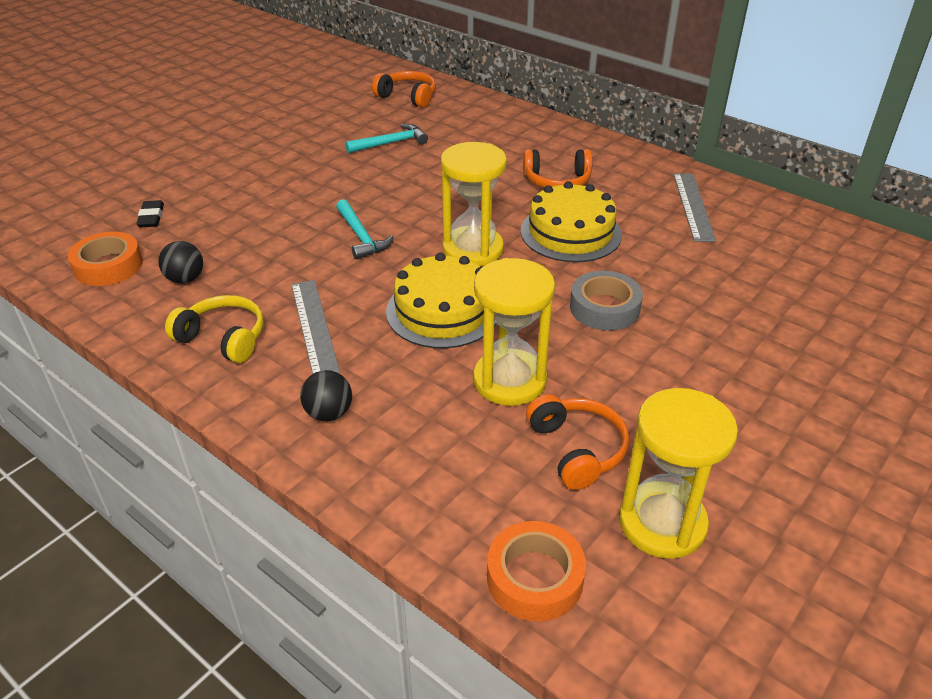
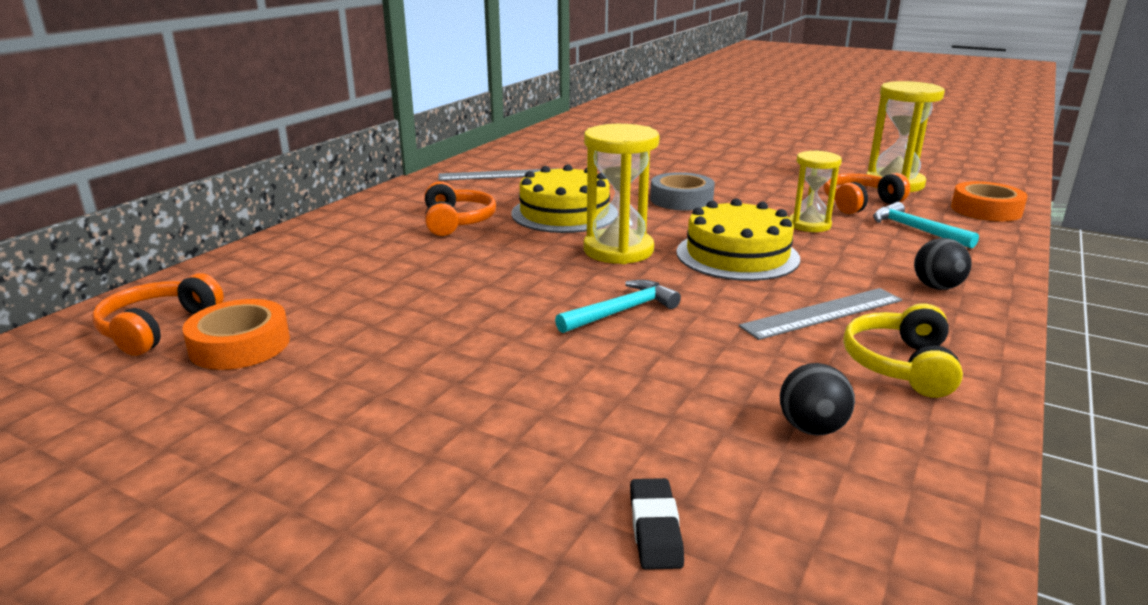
camera: 100 degrees left, 15 degrees down
(108, 266) = (845, 531): orange tape -> orange tape (240, 345)
(151, 217) = (655, 529): black eraser -> black eraser turned 75 degrees counterclockwise
(390, 143) = (342, 323): turquoise hammer -> turquoise hammer (916, 230)
(509, 380) = (809, 225): yellow hourglass -> yellow hourglass, size x0.64

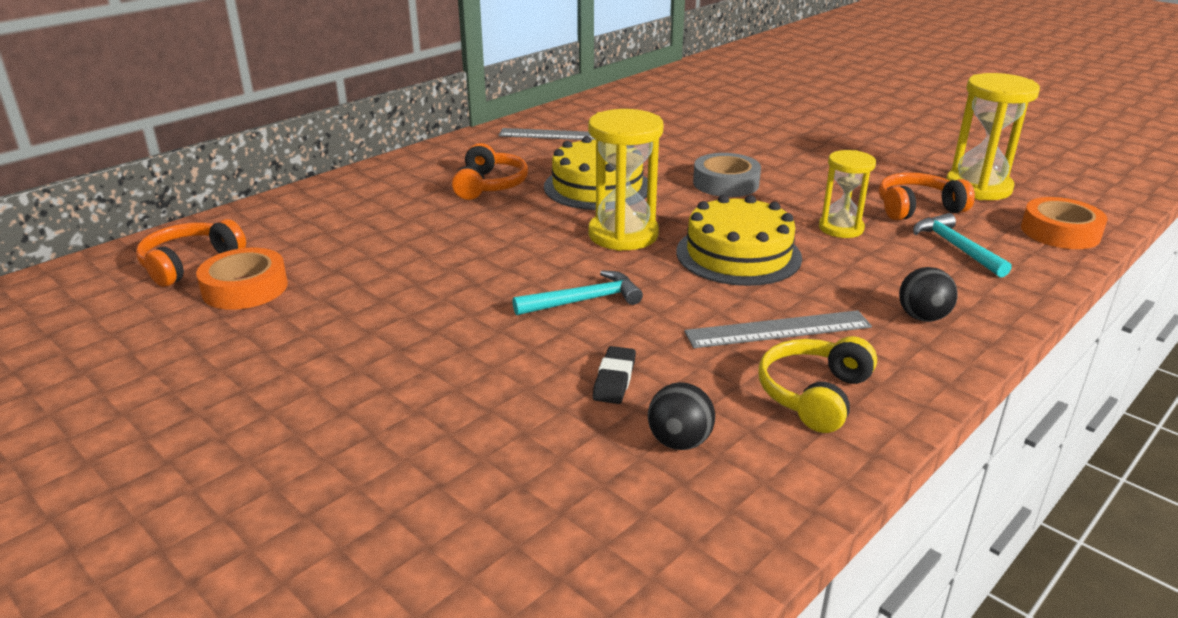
camera: 15 degrees right, 5 degrees up
(655, 529) = (482, 504): black eraser -> black eraser (614, 379)

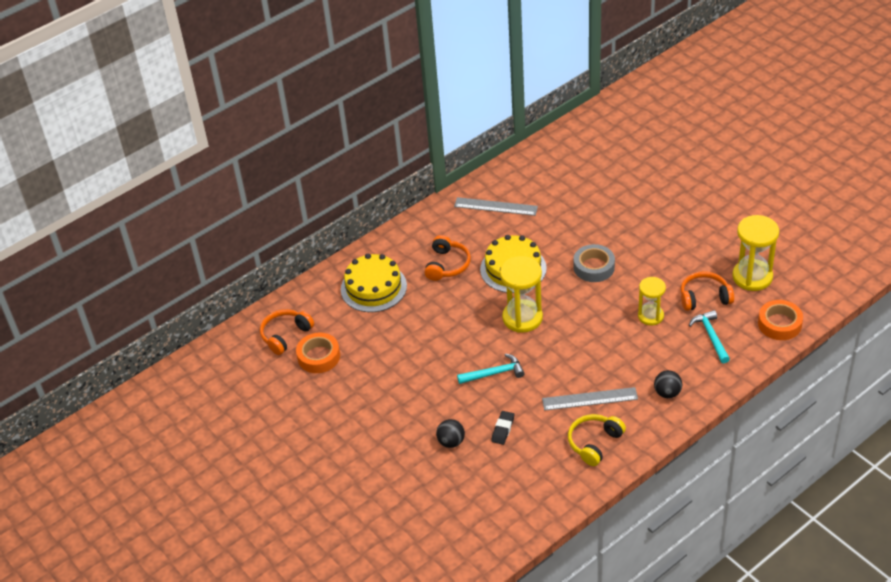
camera: 10 degrees right, 15 degrees up
(679, 442) = (526, 467): black ball -> black ball (451, 442)
(738, 254) = (584, 338): yellow cake -> yellow cake (373, 287)

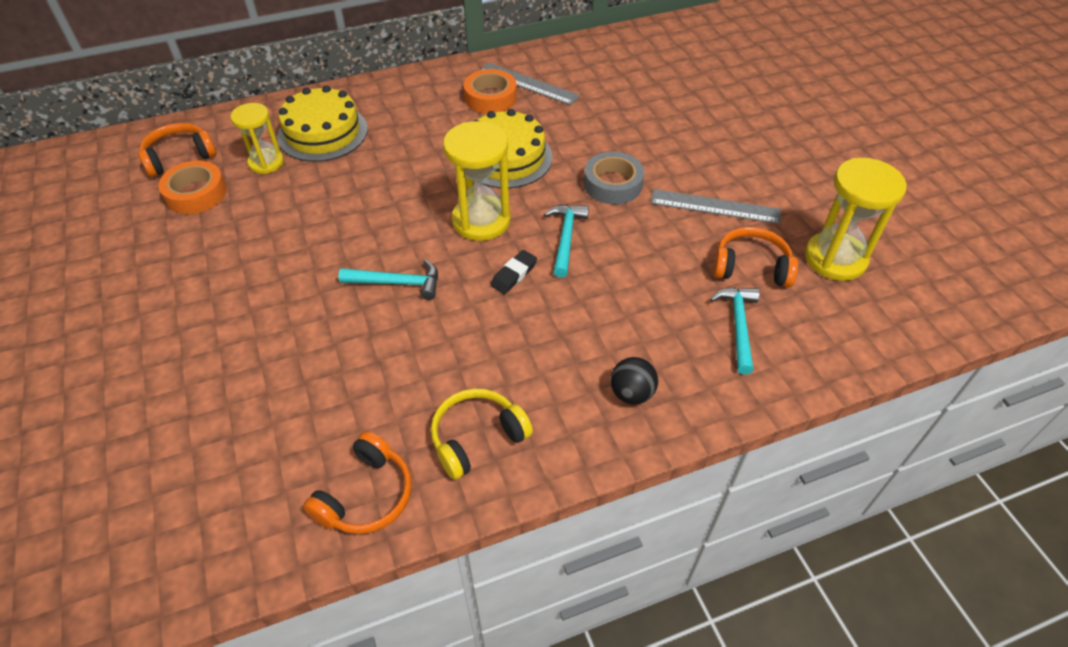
camera: 15 degrees right, 5 degrees up
(447, 265) = (427, 131): orange headphones -> orange headphones (366, 495)
(451, 442) = (273, 363): black ball -> none
(503, 429) = (357, 369): black eraser -> black eraser (514, 274)
(582, 313) = (565, 238): none -> turquoise hammer
(590, 399) = (509, 364): grey ruler -> grey ruler (715, 206)
(650, 316) = (660, 270): yellow hourglass -> yellow hourglass (266, 162)
(779, 324) = (855, 340): orange tape -> orange tape (490, 97)

